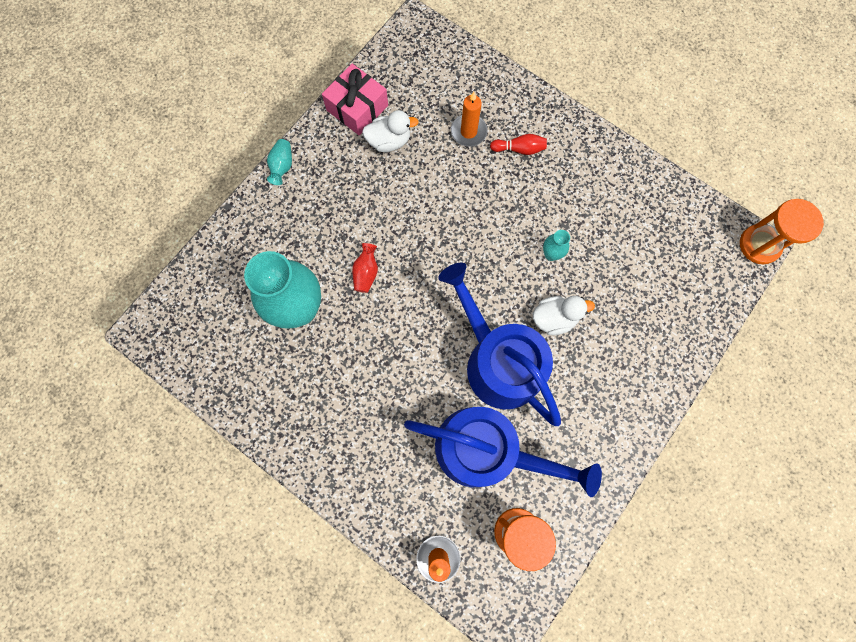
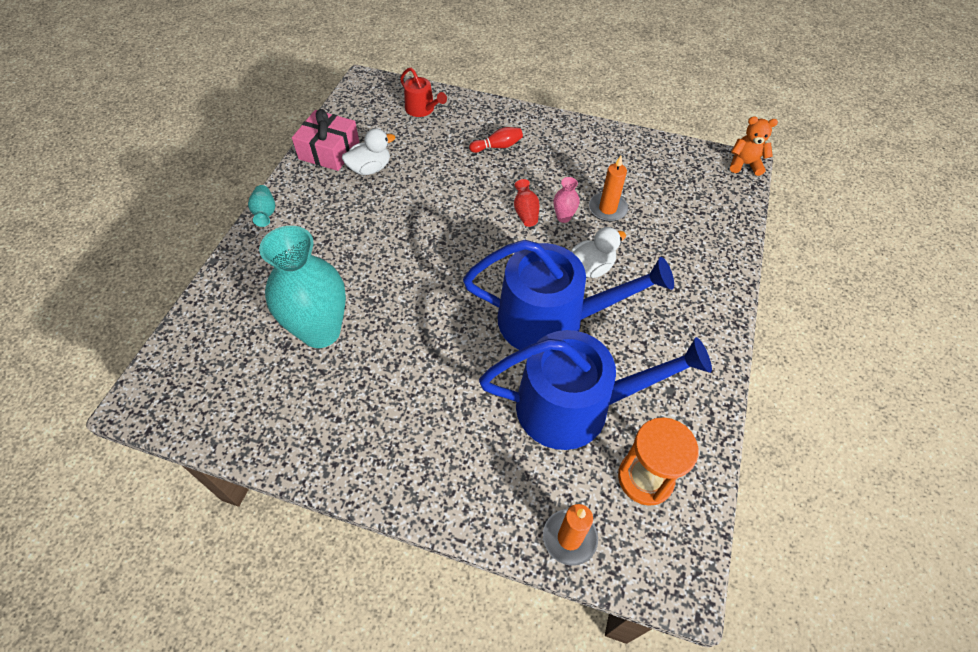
camera: 20 degrees left, 20 degrees down
(366, 273) = (383, 279): red vase -> red vase (525, 212)
(461, 79) = (422, 109): none -> red watering can
(468, 132) = (444, 144): orange candle -> orange candle (607, 209)
(497, 361) = (551, 320): blue watering can -> blue watering can turned 150 degrees clockwise
(551, 254) = (563, 217): turquoise vase -> pink vase
(759, 245) = (744, 164): orange hourglass -> orange teddy bear

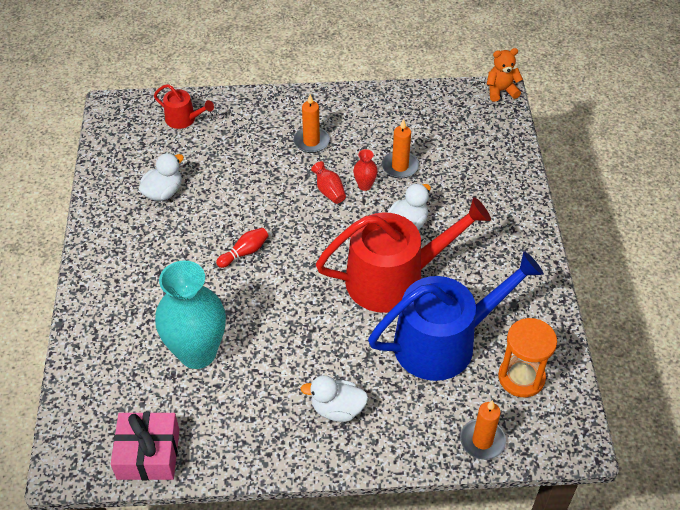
camera: 20 degrees left, 5 degrees down
(265, 213) = (84, 265): turquoise vase -> none
(329, 151) = (113, 186): pink gift -> pink gift (148, 454)
(428, 440) = (337, 409): none -> white duck
(497, 146) = (274, 136): red bowling pin -> red bowling pin (244, 252)
(530, 161) = (311, 141): none -> orange candle
(551, 320) = (394, 278): blue watering can -> red watering can
(563, 217) = (365, 185): pink vase -> red vase

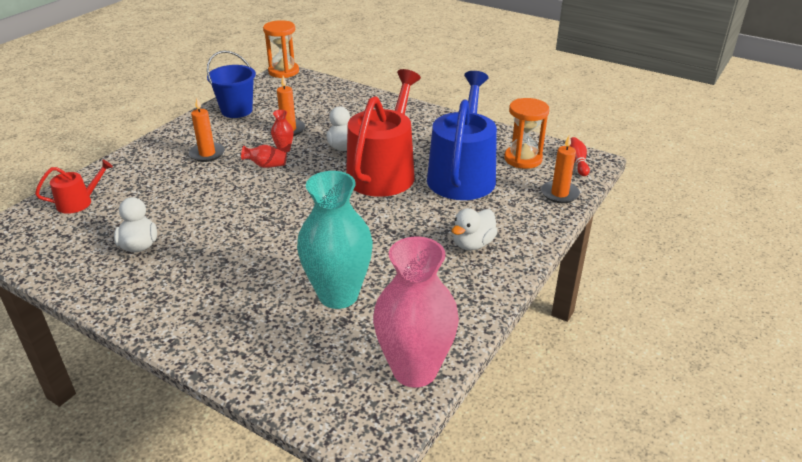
camera: 55 degrees left, 15 degrees down
(148, 454) = (415, 370): pink gift -> pink vase
(244, 252) = (268, 228): red bowling pin -> red bowling pin (577, 162)
(396, 110) = (236, 110): none -> blue bucket
(501, 91) = (283, 71): orange teddy bear -> orange hourglass

